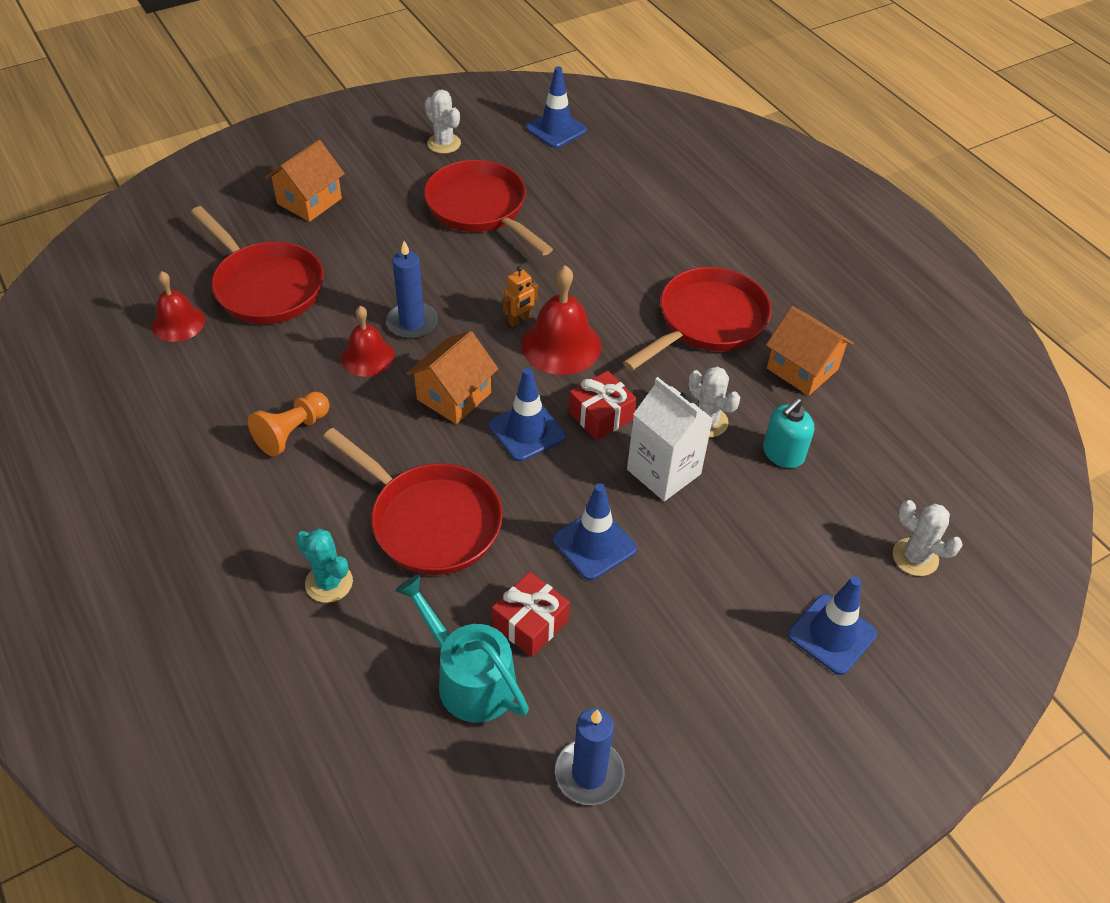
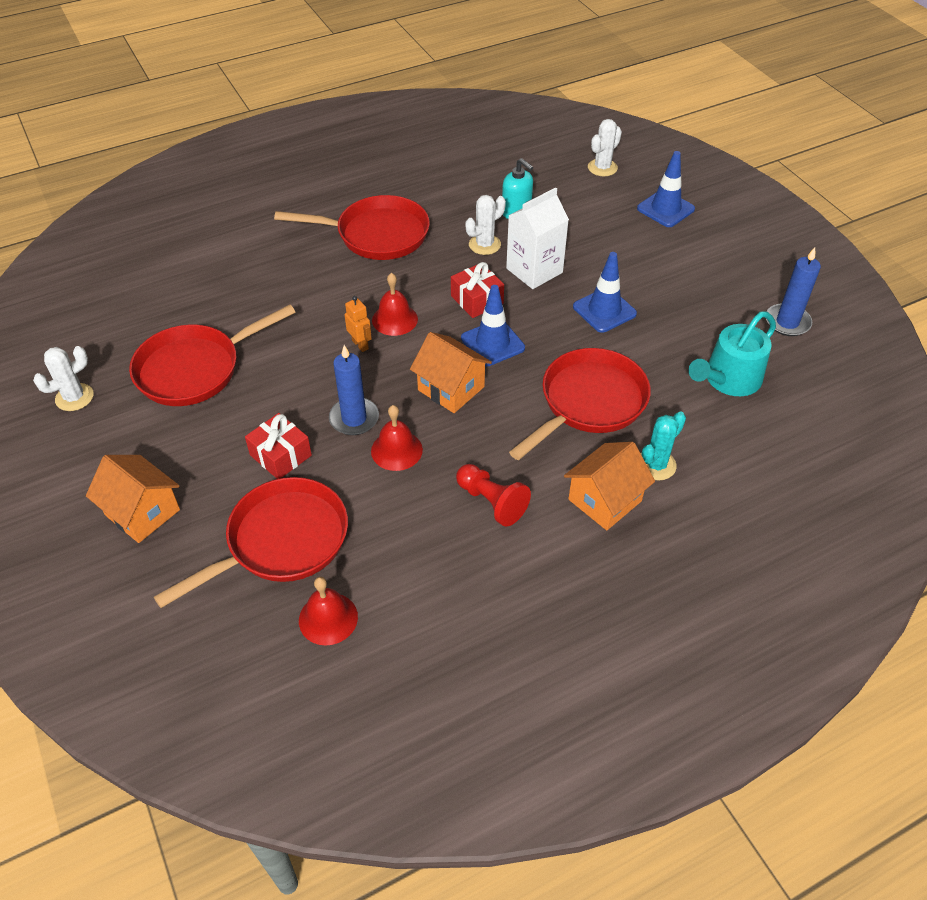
camera: 85 degrees left, 0 degrees up
(292, 432) = (491, 502): orange pawn -> red pawn
(530, 623) = (677, 346): red gift -> red gift (280, 455)
(556, 129) = (82, 310): blue traffic cone -> none
(561, 345) = (394, 319): red bell -> red bell, size x0.65
(707, 322) = (377, 235): red pan -> red pan turned 135 degrees clockwise
(802, 369) = (433, 193): orange house -> orange house (605, 500)

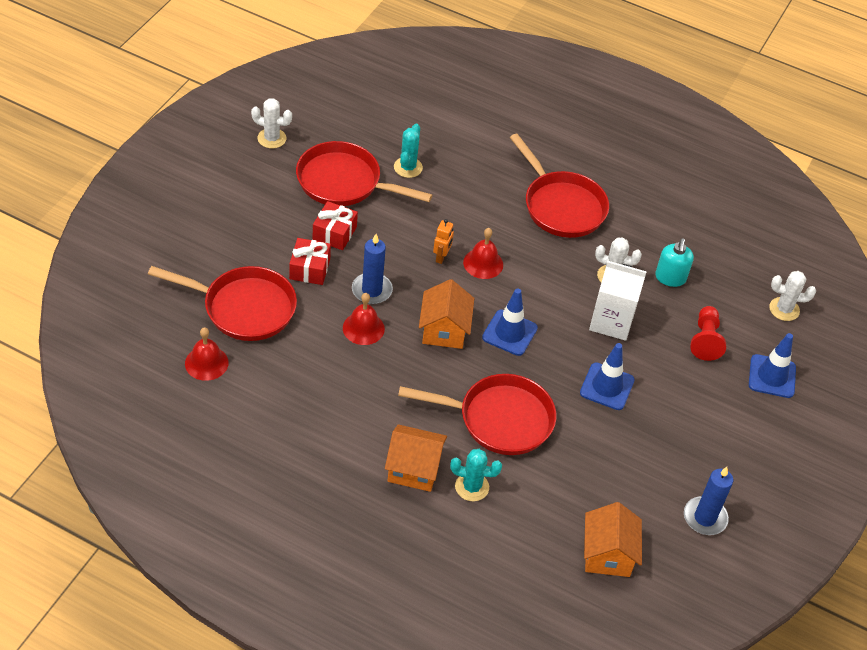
camera: 50 degrees right, 0 degrees up
(142, 512) = (213, 227): orange house -> orange house (607, 554)
(226, 312) = (408, 167): none -> turquoise cactus
(477, 300) = (546, 301): red gift -> red gift (334, 233)
(491, 502) = (361, 403): red pawn -> red pawn (705, 340)
(728, 379) = (600, 500): turquoise watering can -> none

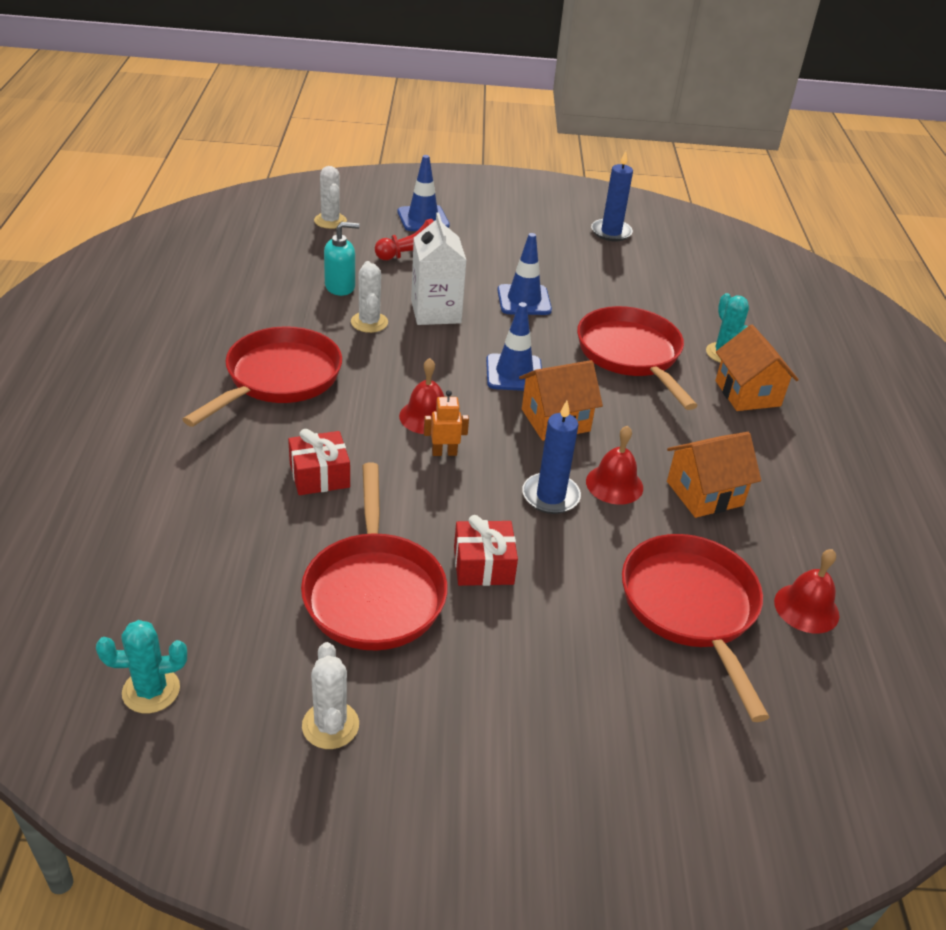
camera: 115 degrees left, 10 degrees down
(309, 269) = (567, 567): red gift -> red gift (319, 475)
(408, 167) = (295, 533): turquoise cactus -> turquoise cactus (151, 690)
(607, 554) = (701, 270): orange house -> orange house (704, 493)

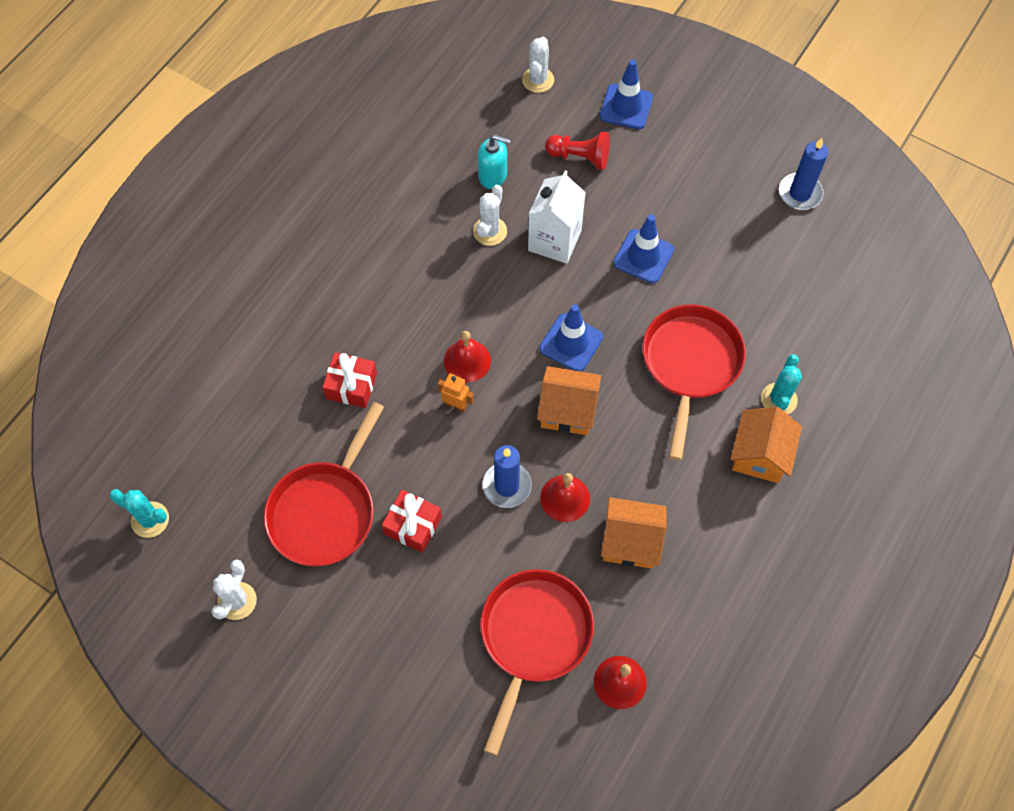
camera: 35 degrees right, 25 degrees up
(279, 378) = (380, 269): red pan -> none

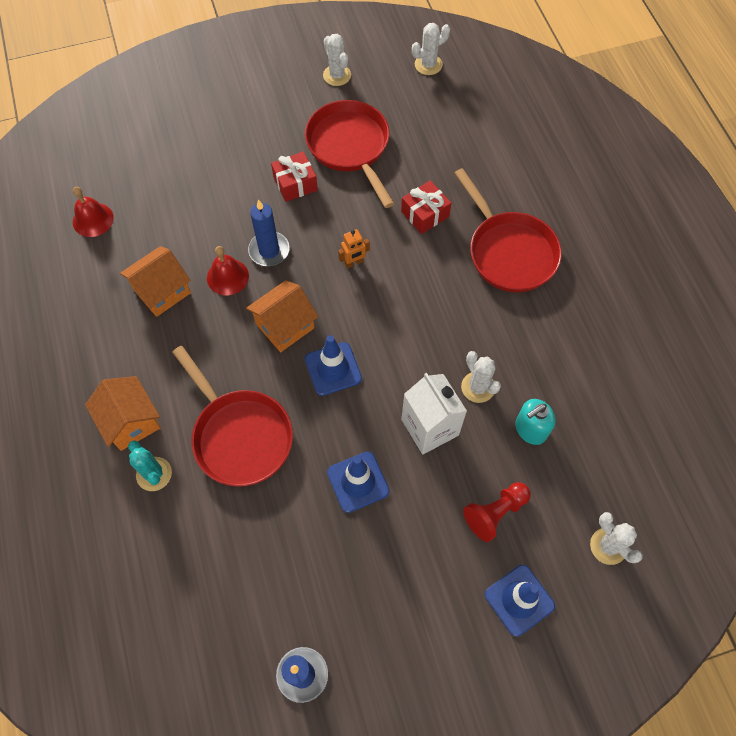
camera: 130 degrees right, 0 degrees up
(150, 519) = (428, 65): turquoise cactus -> white cactus
(467, 361) = (381, 293): red bell -> none
(533, 637) = (164, 196): red pan -> red pan (509, 252)

